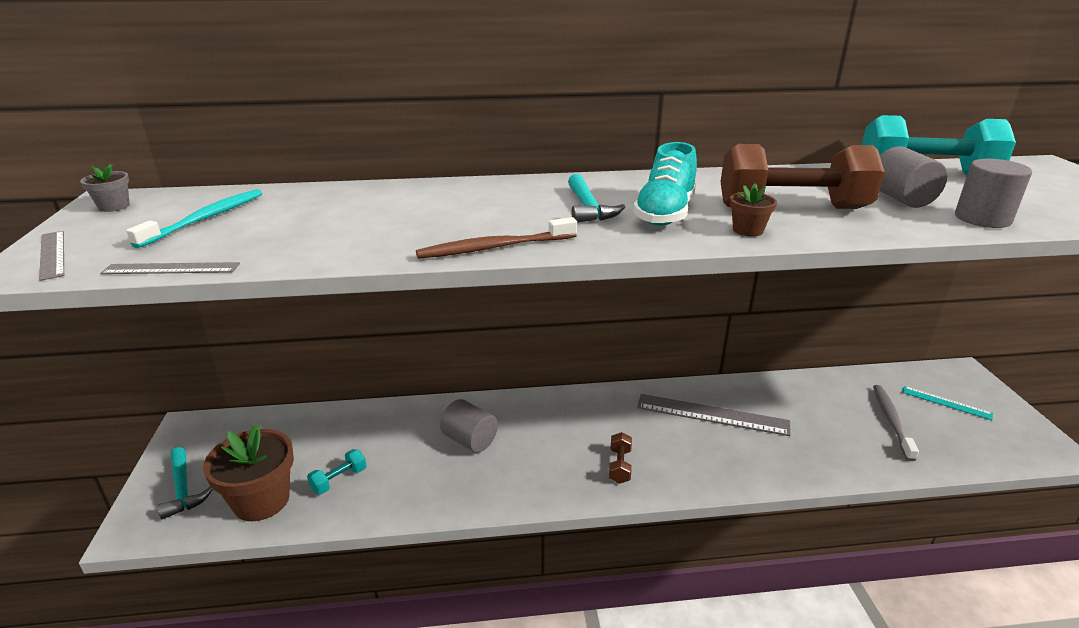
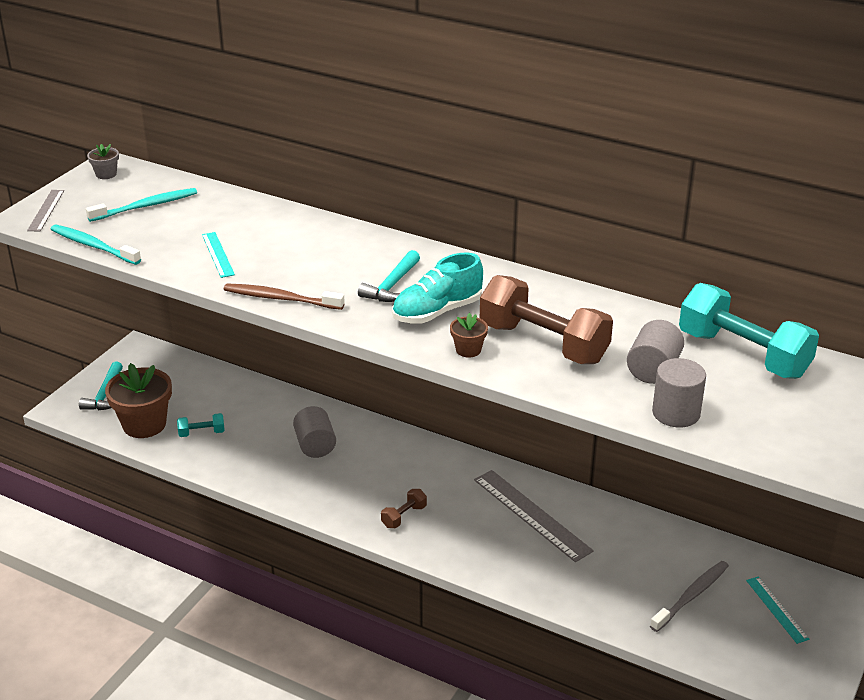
camera: 35 degrees right, 5 degrees up
(171, 268) = (93, 246): grey ruler -> turquoise toothbrush
(359, 233) = (218, 254): none -> turquoise ruler

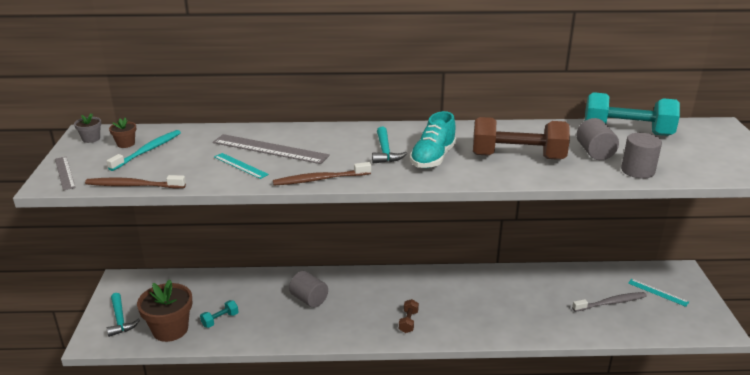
camera: 30 degrees left, 5 degrees down
(93, 246) = (133, 185): turquoise toothbrush -> brown toothbrush
(468, 350) = (480, 173): brown flower pot -> brown flower pot (126, 144)
(531, 514) = (482, 291): grey ruler -> grey ruler (270, 149)
(691, 596) = (611, 303): grey toothbrush -> grey toothbrush turned 60 degrees clockwise

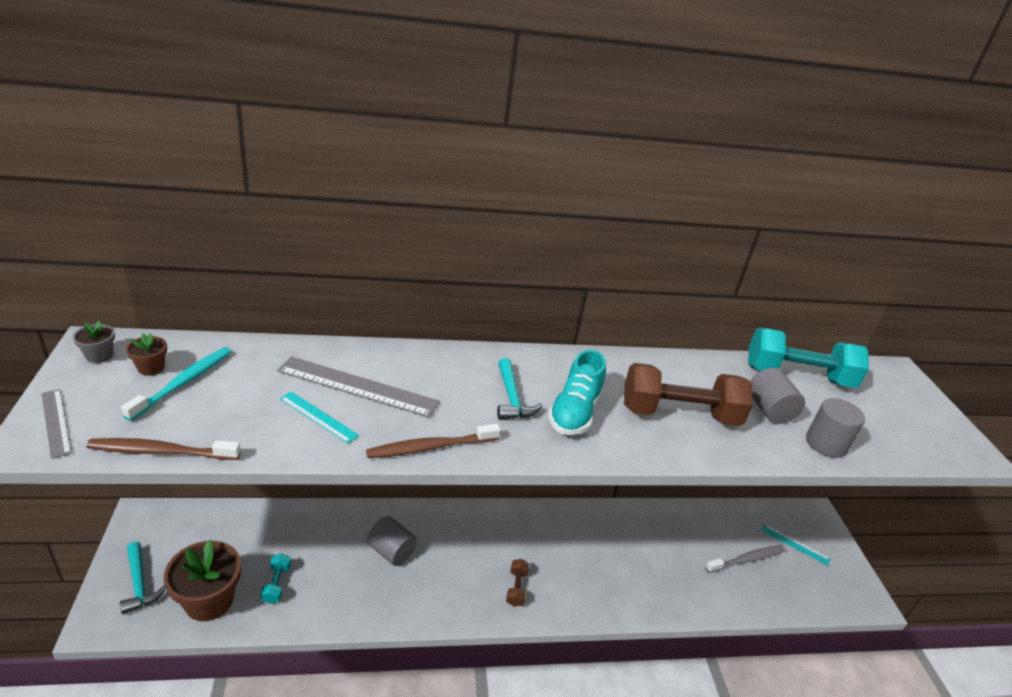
camera: 10 degrees left, 5 degrees up
(220, 320) = (276, 584): turquoise dumbbell -> turquoise dumbbell turned 45 degrees counterclockwise

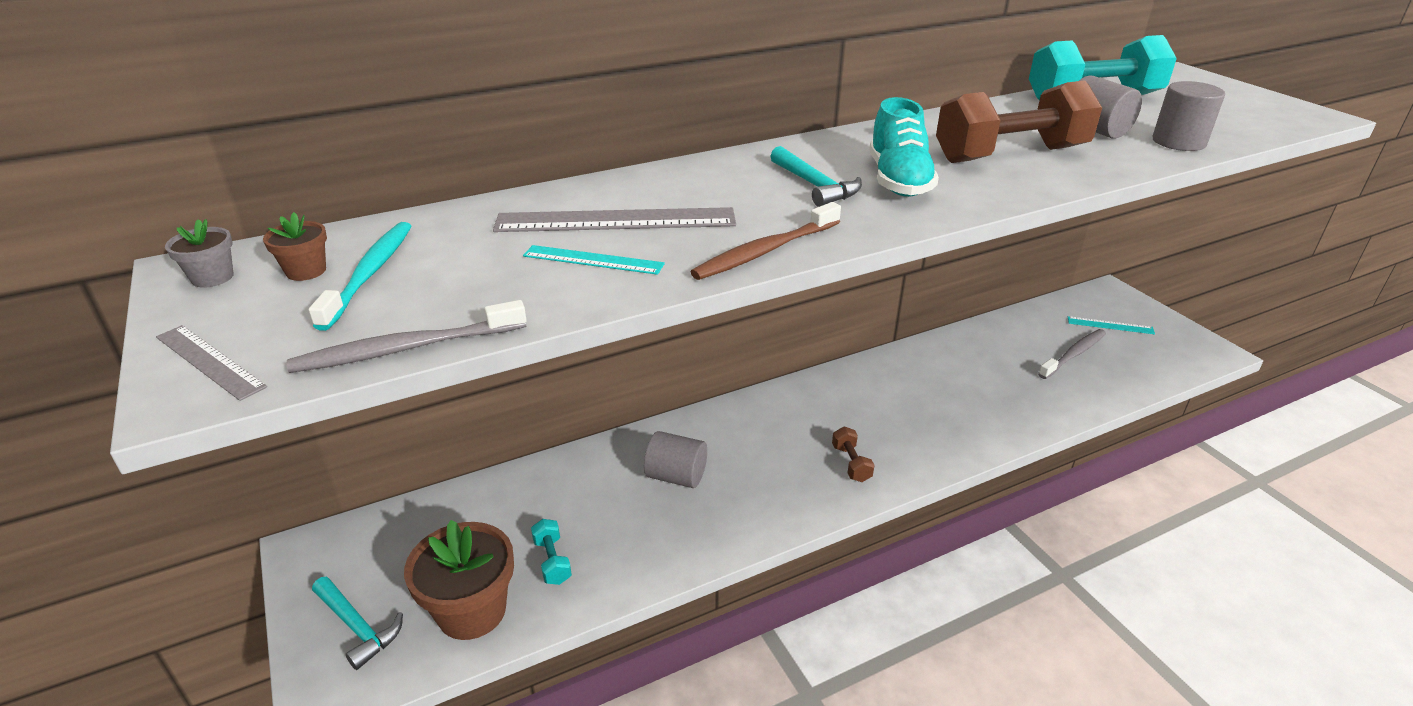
camera: 15 degrees left, 0 degrees up
(161, 452) = (406, 348): brown toothbrush -> grey toothbrush

